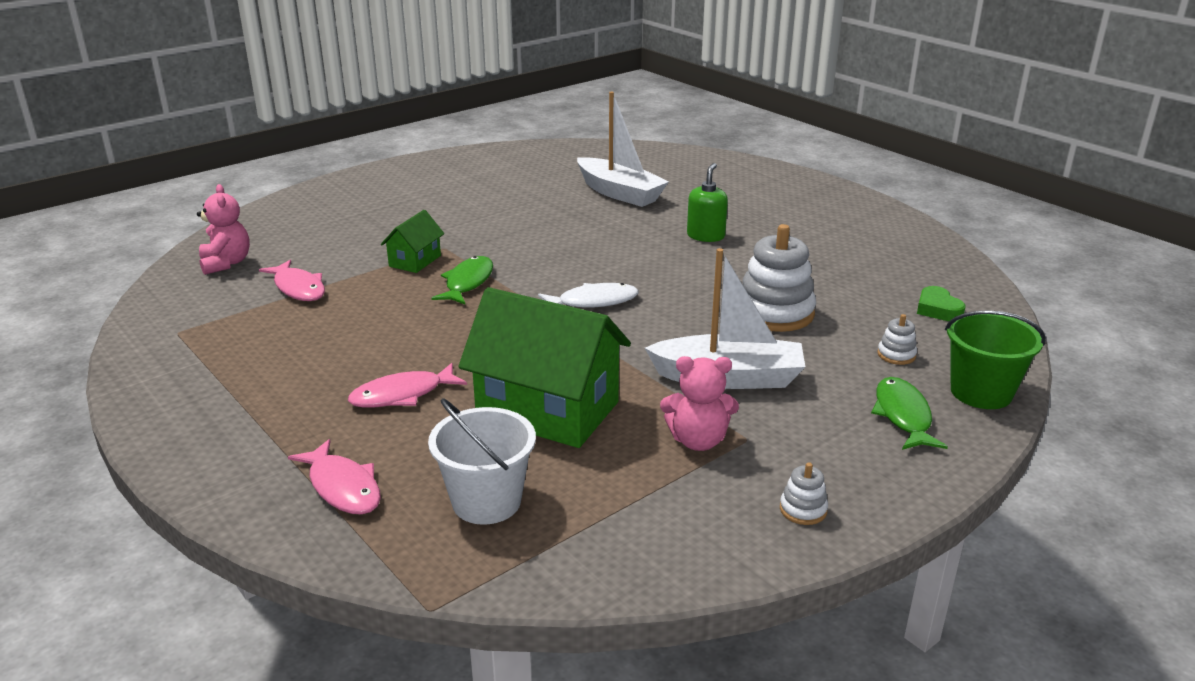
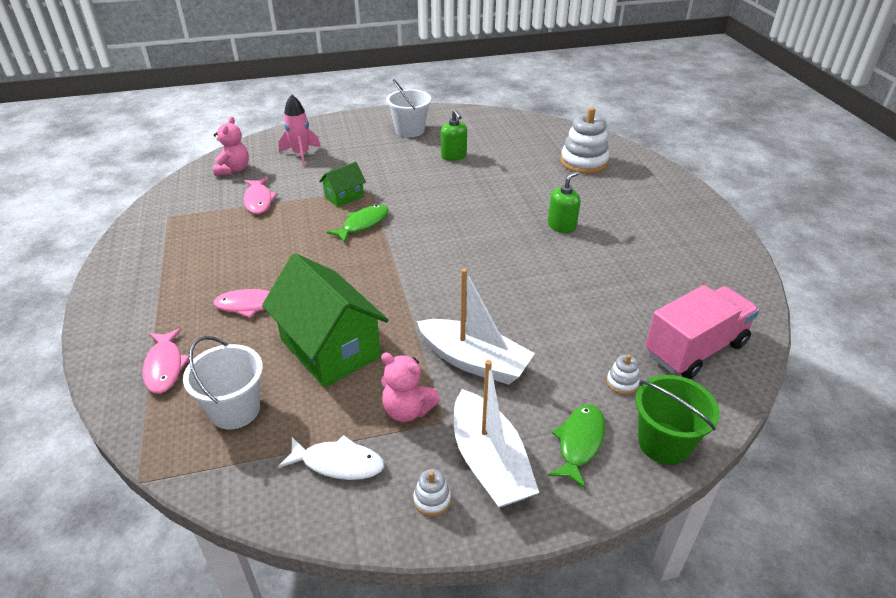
camera: 25 degrees right, 10 degrees up
(310, 230) = (301, 154): none -> pink rocket
(435, 180) = (410, 130): none -> white bucket
(516, 195) = (454, 156): none -> green soap dispenser
(593, 302) = (432, 264): white fish -> white fish (338, 463)
(619, 193) = (528, 170): white boat -> white boat (489, 462)
(775, 313) = (557, 312): white stacking toy -> white stacking toy (583, 162)
(938, 309) = (695, 349): green heart -> pink truck

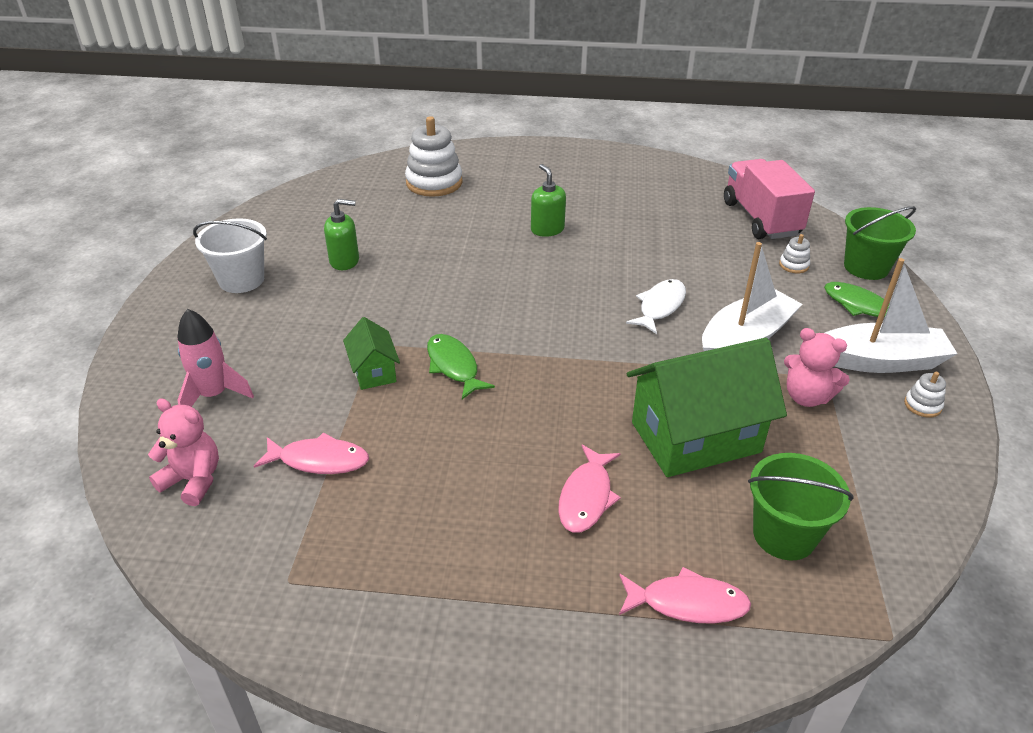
camera: 70 degrees left, 0 degrees up
(235, 410) = (784, 535): white bucket -> green bucket
(338, 463) = (874, 459): white fish -> white fish (660, 306)
(407, 410) = (806, 397): pink teddy bear -> pink teddy bear turned 75 degrees clockwise

